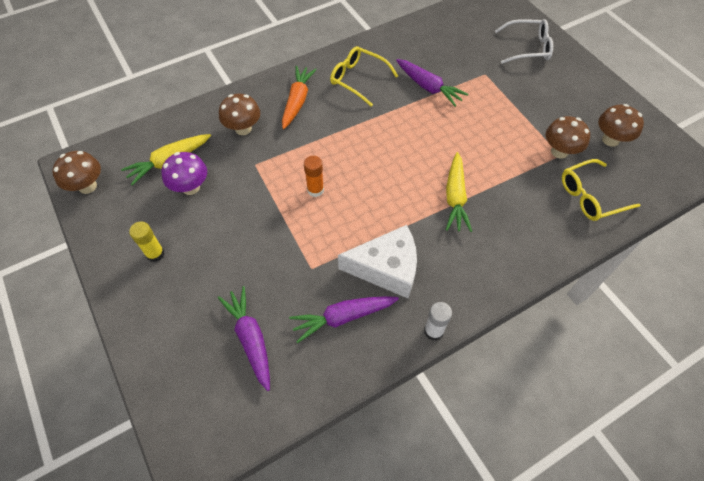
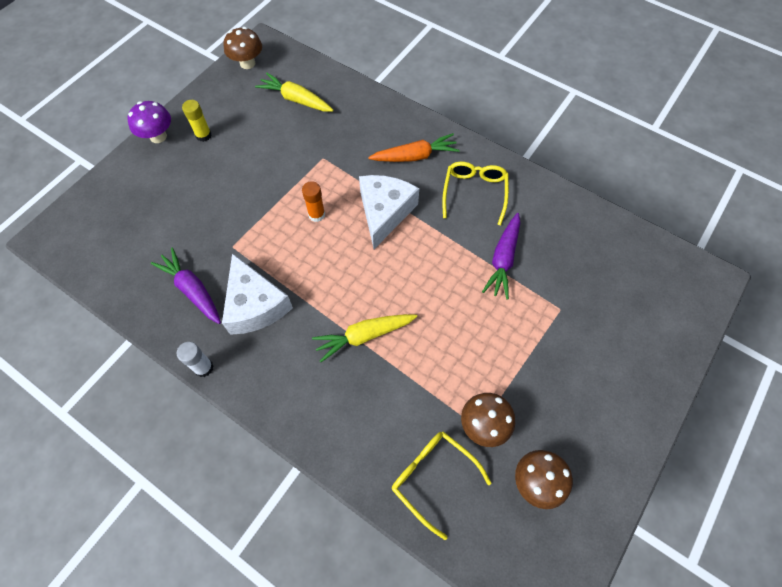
camera: 65 degrees right, 5 degrees up
(190, 187) = (277, 126): purple mushroom -> purple mushroom (158, 136)
(243, 129) = (358, 131): brown mushroom -> none
(250, 339) = (151, 232): purple carrot -> none
(342, 141) = (384, 212): none -> white cheese
(527, 48) = (637, 342): white glasses -> none

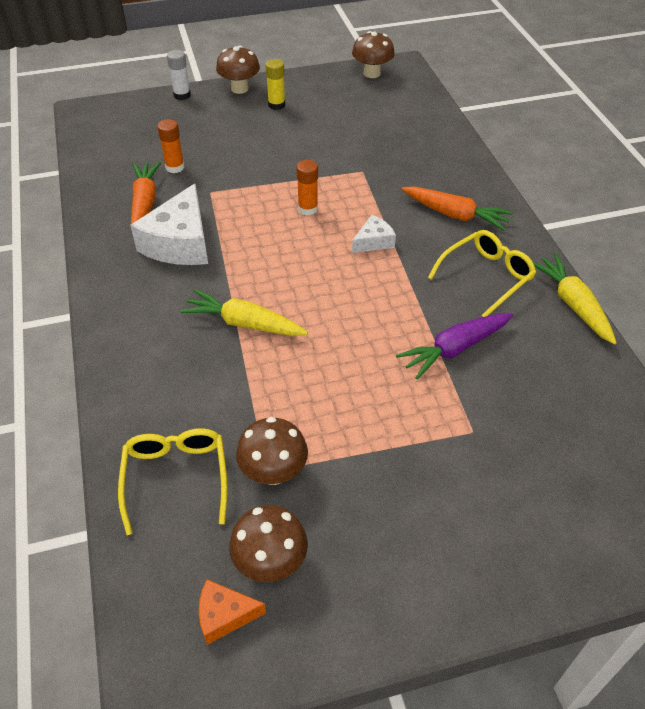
camera: 40 degrees right, 15 degrees down
(158, 136) = (239, 88): purple mushroom -> brown mushroom
(182, 242) = (175, 167): none -> orange glue stick
(192, 290) = (145, 203): purple carrot -> orange carrot
(203, 367) = (90, 261): white glue stick -> white glue stick (182, 95)
(296, 99) = (386, 117): yellow carrot -> yellow carrot (573, 304)
(384, 212) = (374, 241): white cheese -> white cheese, size x0.51
(544, 535) = (224, 615): none -> orange cheese

